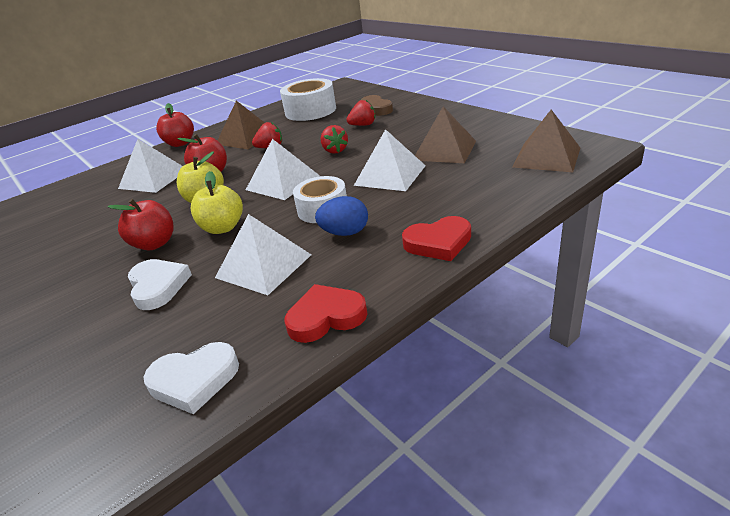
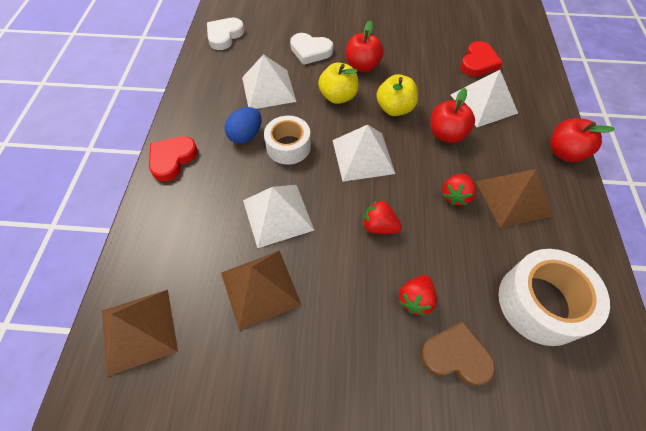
camera: 130 degrees right, 25 degrees up
(326, 317) = (196, 83): red heart -> red heart (478, 63)

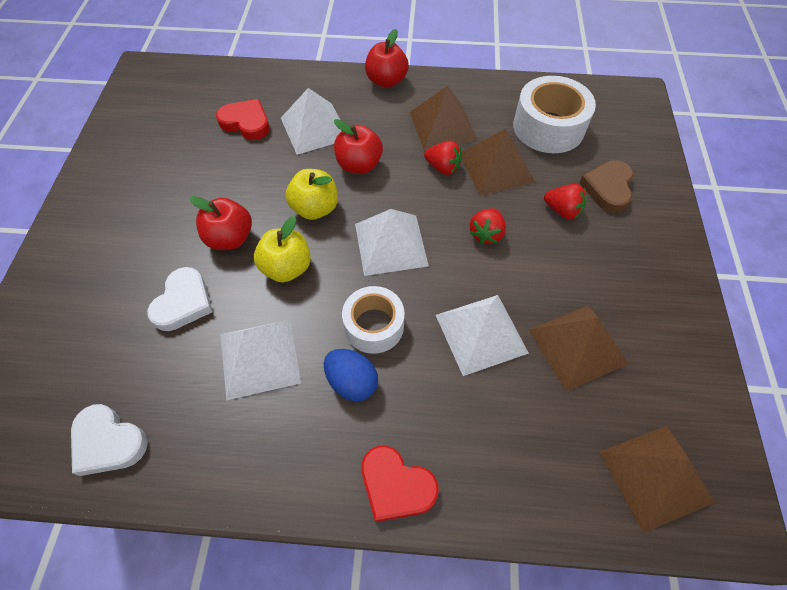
camera: 90 degrees left, 0 degrees up
(465, 242) = (496, 167): none -> brown pyramid

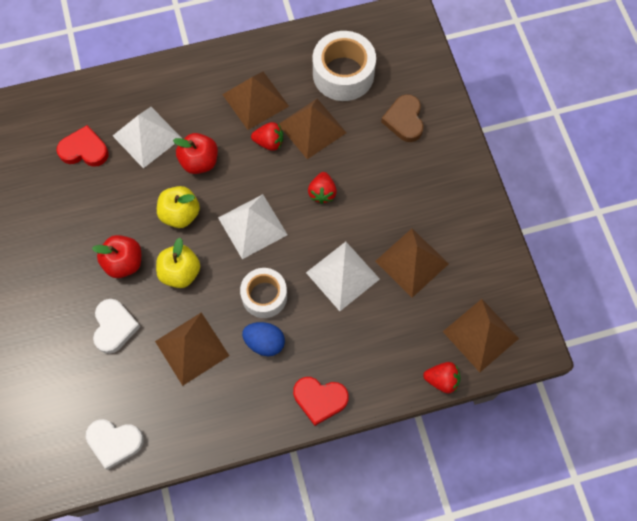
camera: 20 degrees left, 10 degrees up
(260, 358) = (192, 348): white pyramid -> brown pyramid
(386, 81) = (189, 66): red apple -> none
(562, 211) = (374, 152): red strawberry -> red strawberry (441, 380)

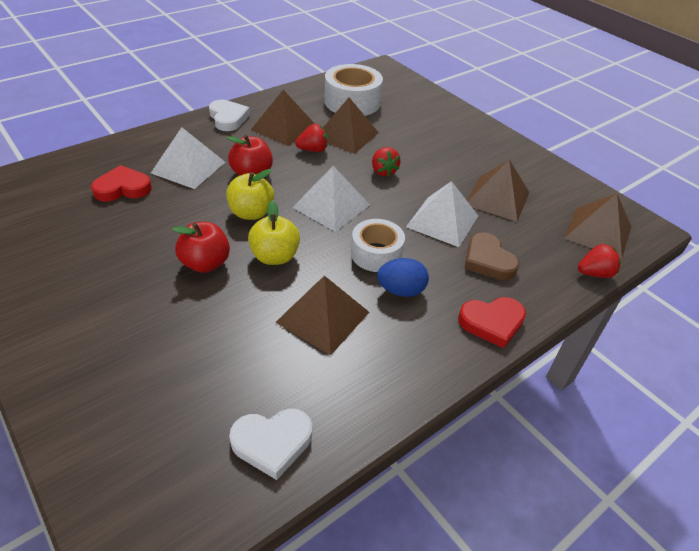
camera: 25 degrees left, 25 degrees down
(114, 327) = (219, 322): white heart -> white heart (228, 118)
(404, 120) = (422, 118): brown heart -> brown heart (488, 260)

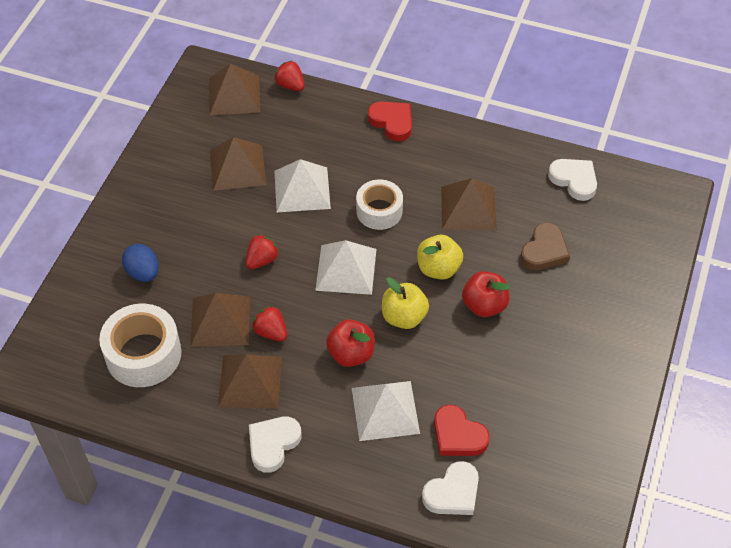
camera: 120 degrees left, 10 degrees up
(91, 165) = (453, 493): none -> white heart
(401, 290) = (405, 179): blue egg -> blue egg (143, 272)
(488, 260) = (328, 145): brown heart -> brown heart (544, 250)

